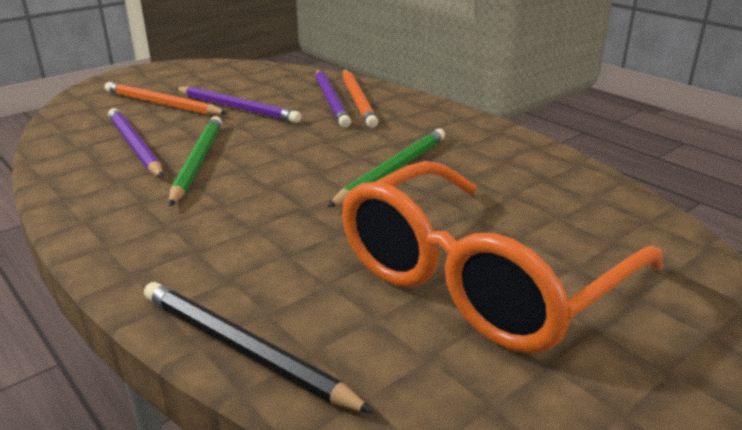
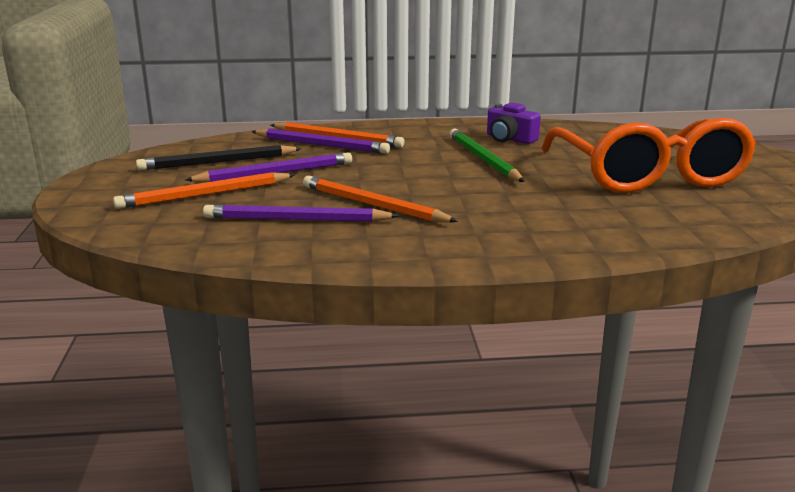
camera: 55 degrees left, 5 degrees down
(197, 162) = (372, 205): green pencil -> orange pencil
(243, 349) = (668, 238): black pencil -> black pencil (218, 162)
(484, 165) = (509, 139): none -> purple camera

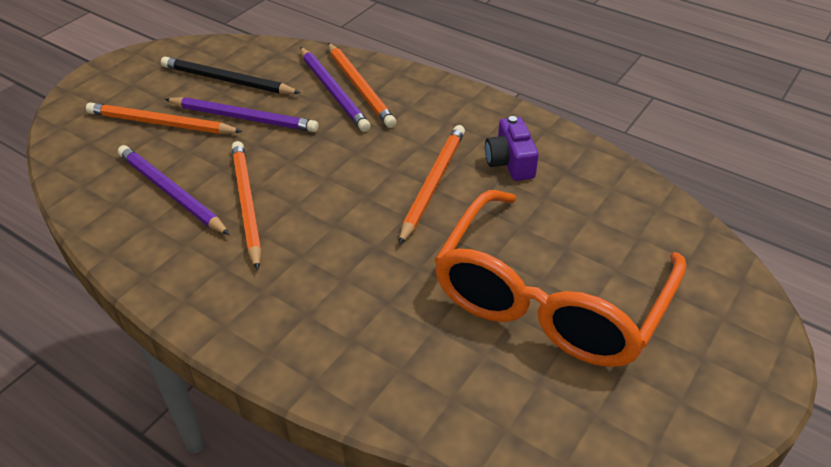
camera: 40 degrees right, 20 degrees up
(483, 159) = (432, 184): green pencil -> orange pencil

